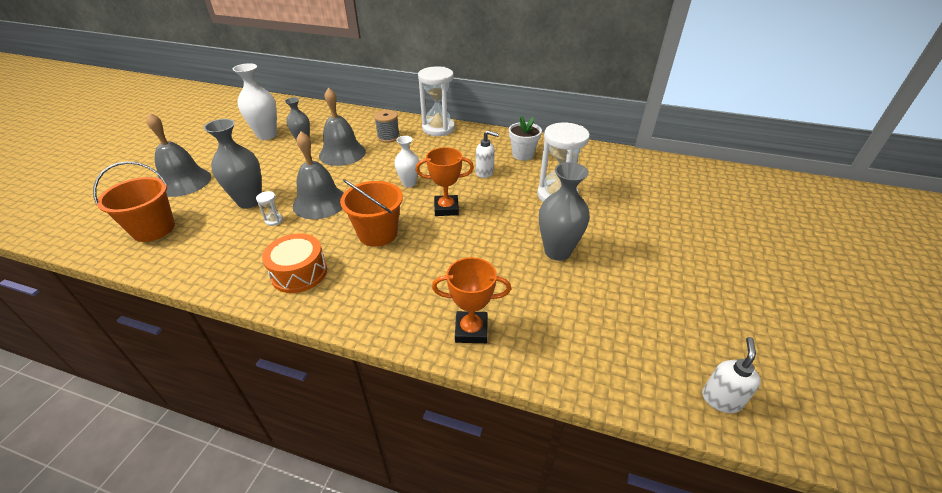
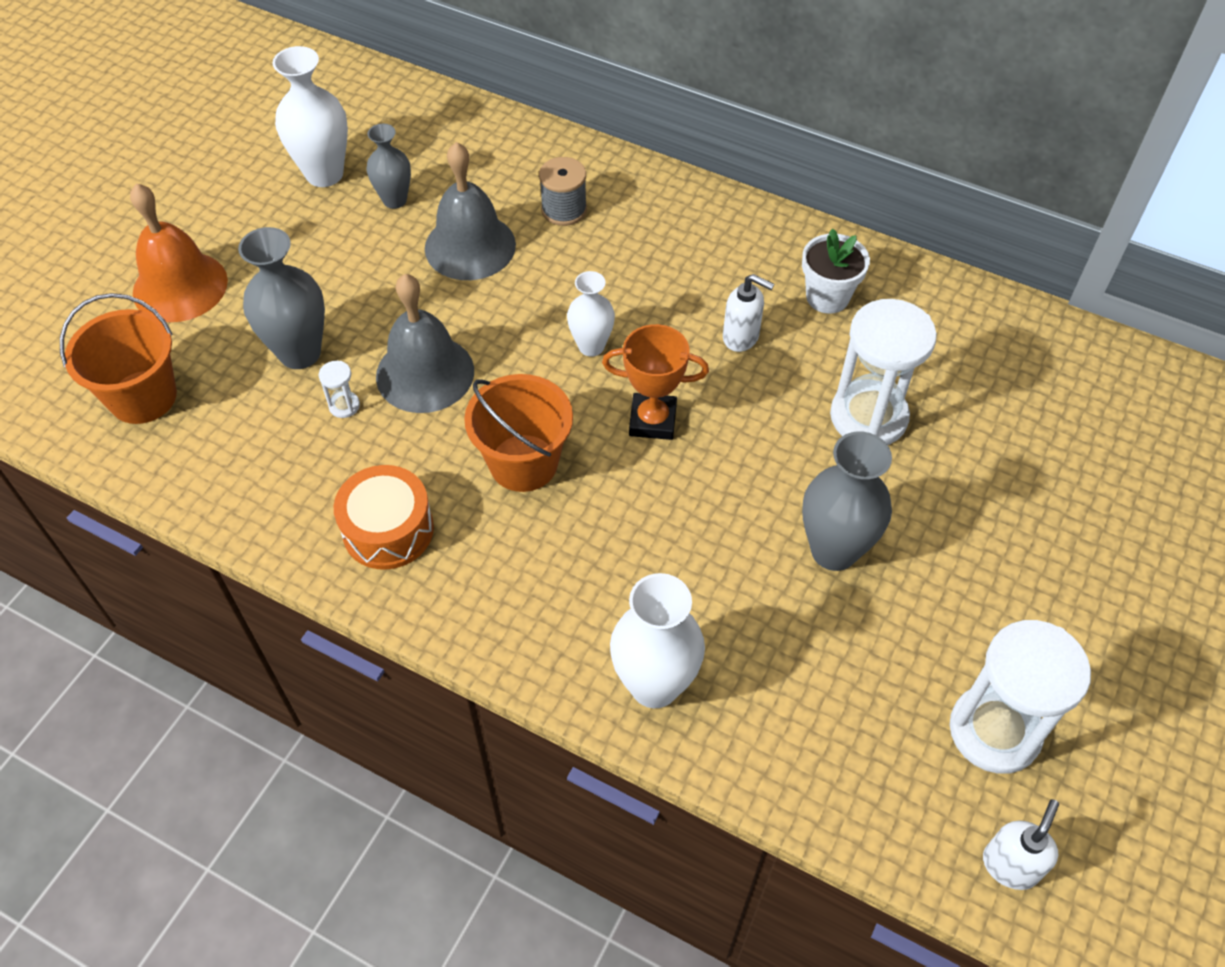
camera: 10 degrees right, 15 degrees up
(184, 182) = (180, 286): grey bell -> orange bell
(438, 128) = (668, 196): white hourglass -> white hourglass (994, 731)
(471, 330) = (654, 685): orange trophy -> white vase

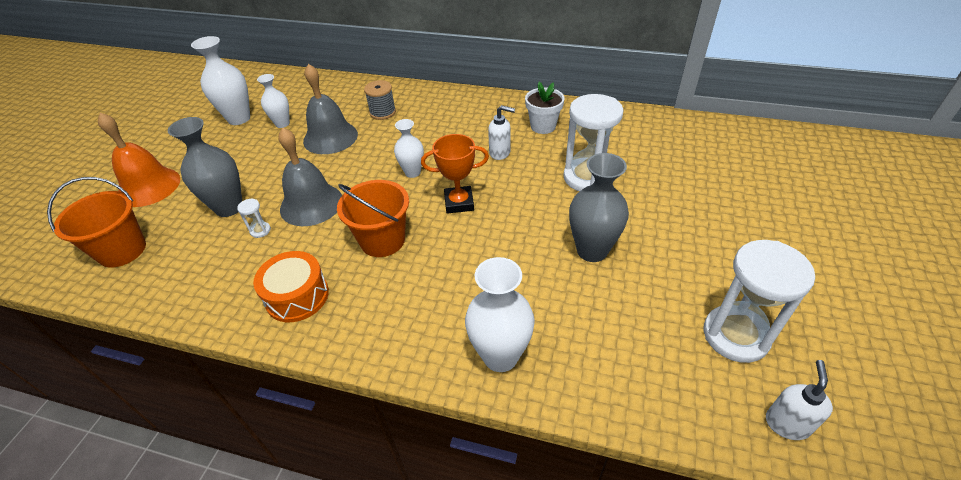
camera: 10 degrees left, 10 degrees down
(394, 200) = (282, 124): grey vase -> white vase

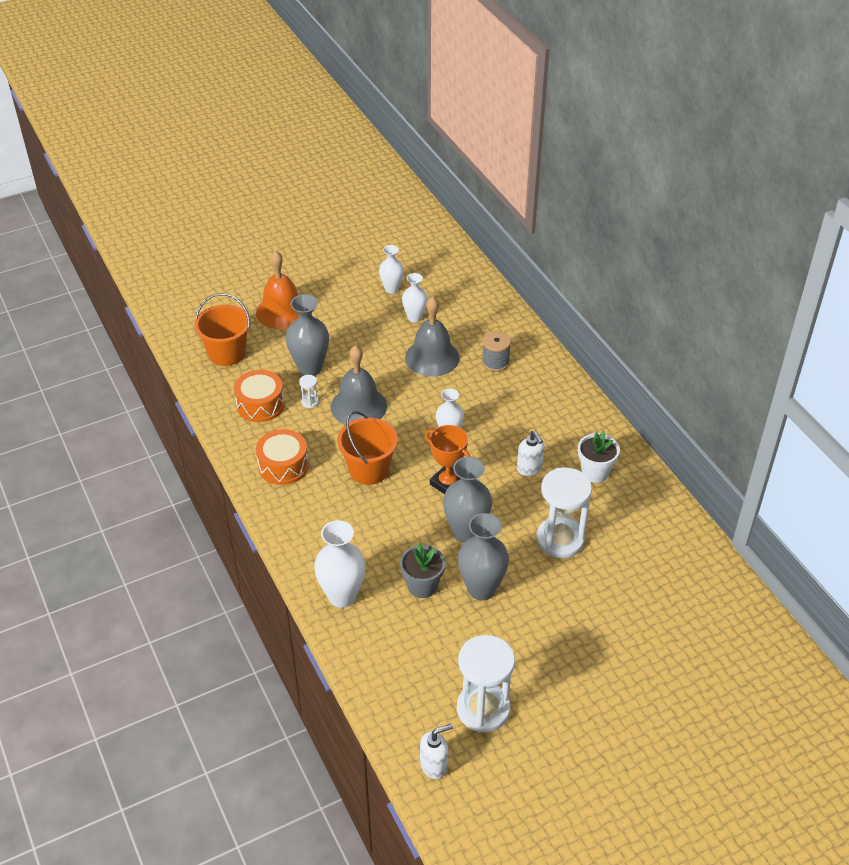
camera: 45 degrees right, 0 degrees up
(210, 266) = (260, 405): none -> orange drum
(239, 118) = (391, 289): white vase -> white vase, size x0.62
(521, 223) = (466, 532): none -> grey vase
(549, 287) = (422, 586): none -> grey flower pot

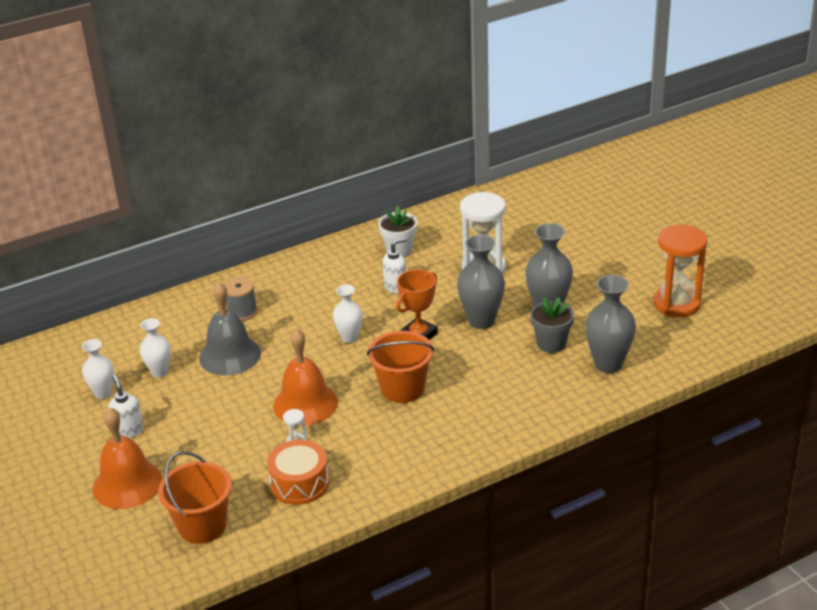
camera: 90 degrees left, 10 degrees down
(283, 466) = (399, 453): orange drum -> none
(310, 368) = (238, 448): grey vase -> grey vase (608, 364)
(342, 596) = (573, 393): white vase -> none
(358, 406) = (305, 404): grey bell -> orange bell
(434, 765) = (740, 326): white soap dispenser -> white soap dispenser (129, 430)
(483, 709) = (676, 303): white hourglass -> orange hourglass

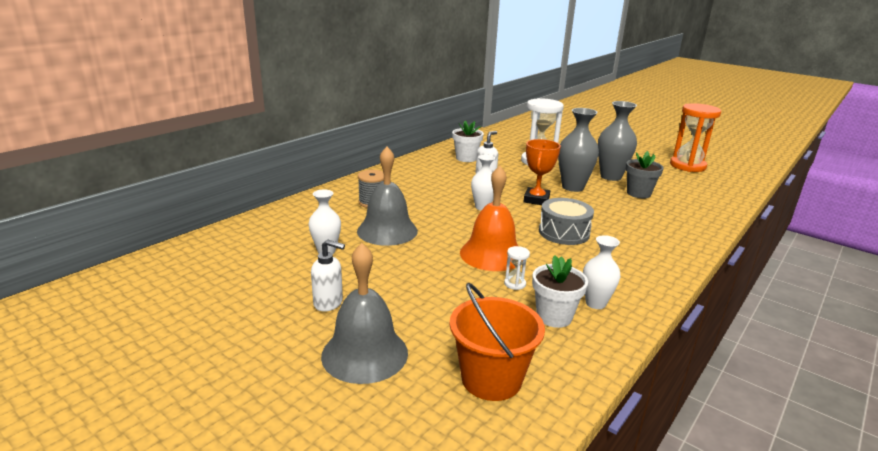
camera: 25 degrees left, 10 degrees down
(103, 393) = (276, 276): white vase -> white vase (595, 303)
(127, 484) = (365, 354): orange bell -> grey bell
(129, 430) = (328, 303): white soap dispenser -> white soap dispenser turned 150 degrees clockwise
(299, 483) = (554, 316): orange drum -> white flower pot
(402, 389) = (564, 232): orange bucket -> grey drum
(608, 364) = (692, 199): grey vase -> none

